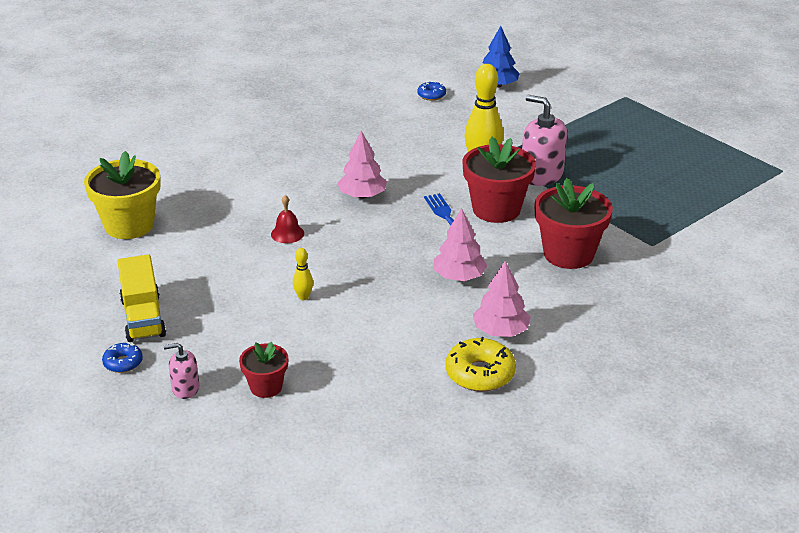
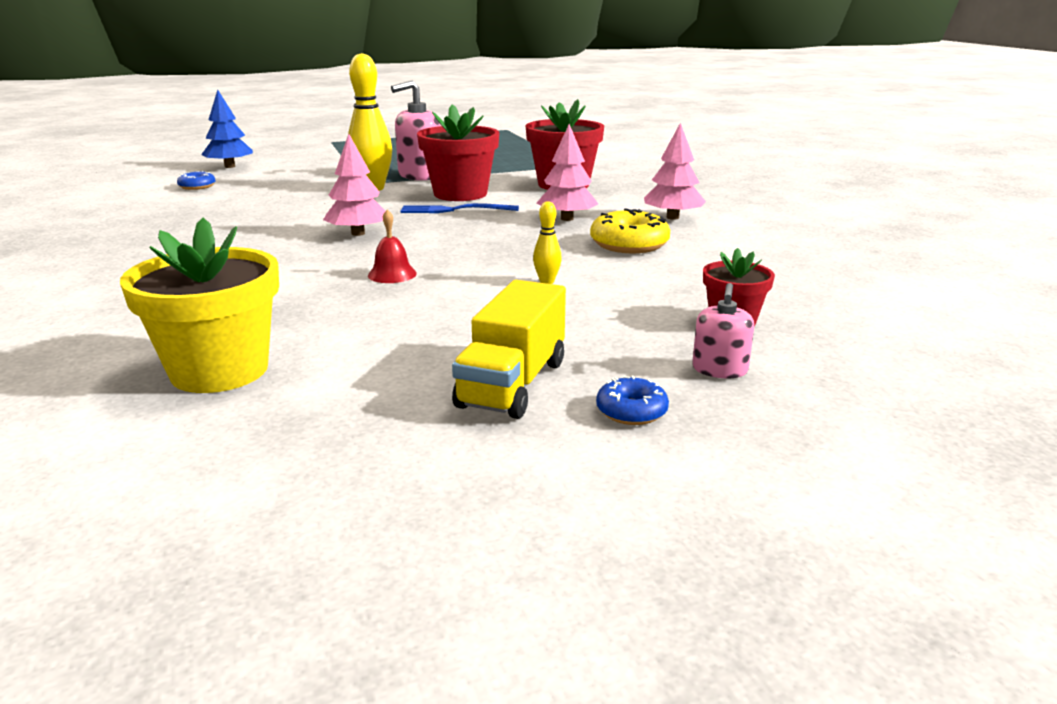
camera: 70 degrees left, 10 degrees down
(143, 317) = (512, 384): yellow truck -> yellow truck turned 105 degrees clockwise
(480, 373) = (740, 232): yellow donut -> yellow donut (629, 244)

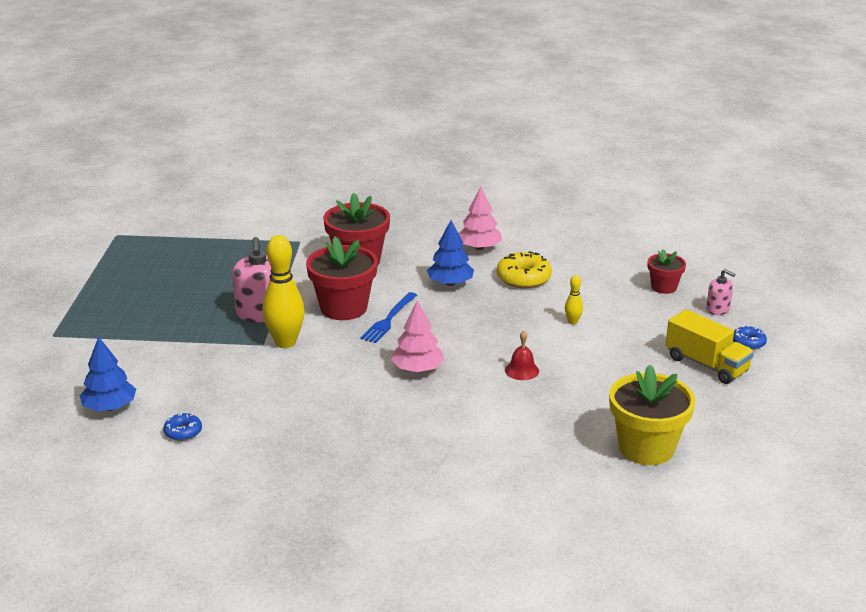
camera: 65 degrees left, 5 degrees up
(567, 219) = (450, 283): pink tree -> blue tree

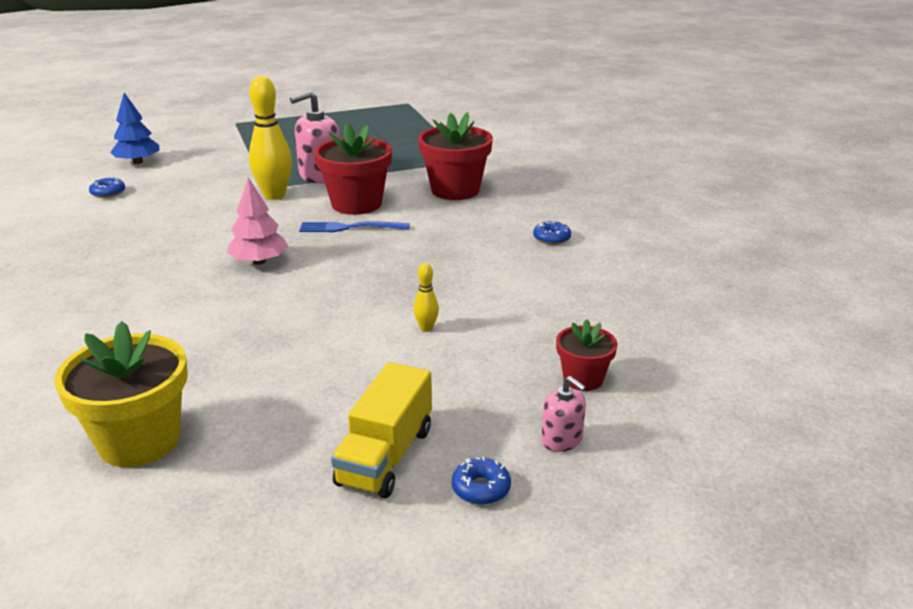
camera: 65 degrees right, 0 degrees up
(450, 283) = (453, 240): blue tree -> none
(479, 247) = (551, 238): pink tree -> blue donut
(522, 370) = (288, 318): red bell -> none
(523, 278) = (506, 277): yellow donut -> none
(718, 309) = (562, 439): pink soap dispenser -> pink soap dispenser turned 60 degrees counterclockwise

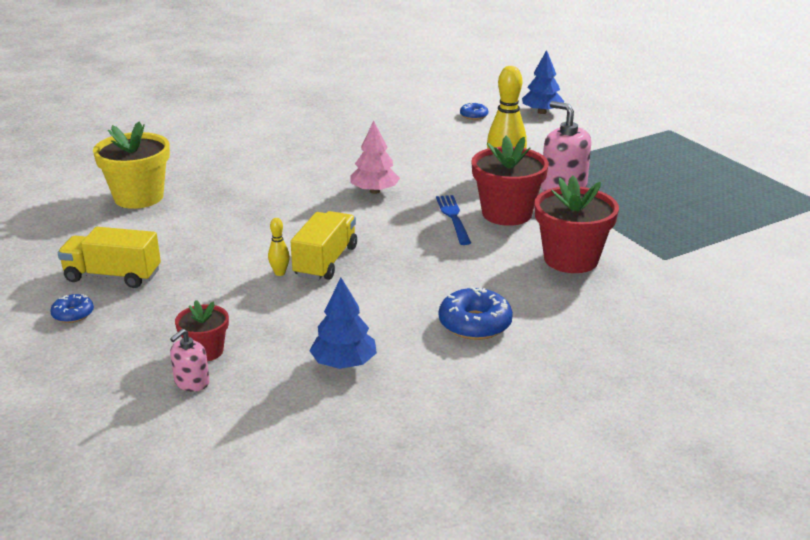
camera: 80 degrees right, 0 degrees up
(411, 300) = (326, 261): none -> yellow truck
(551, 238) = (475, 324): blue donut -> blue donut, size x1.76
(562, 439) = (123, 344): pink soap dispenser -> pink soap dispenser (192, 382)
(610, 301) = (344, 363): none -> blue tree

